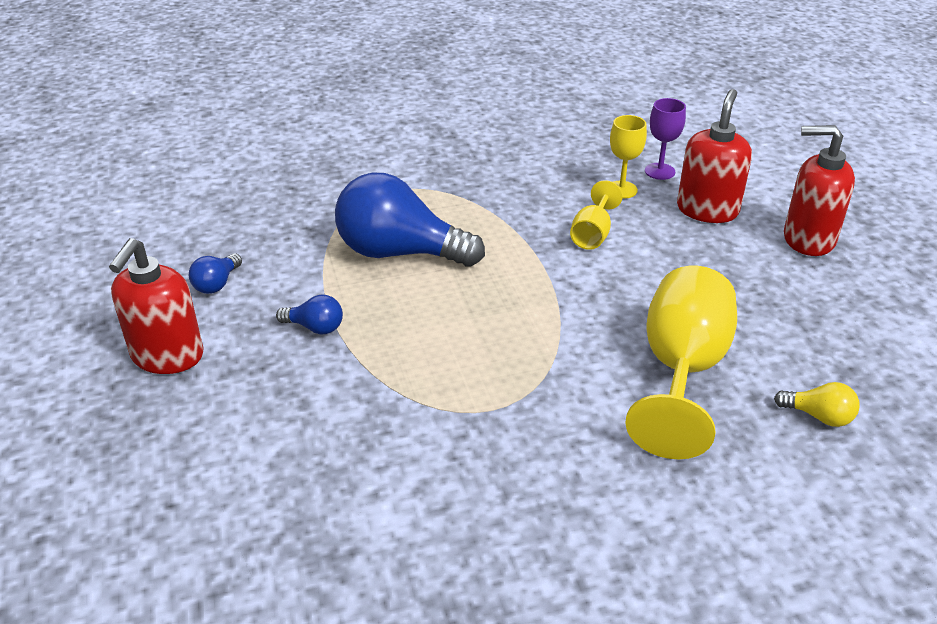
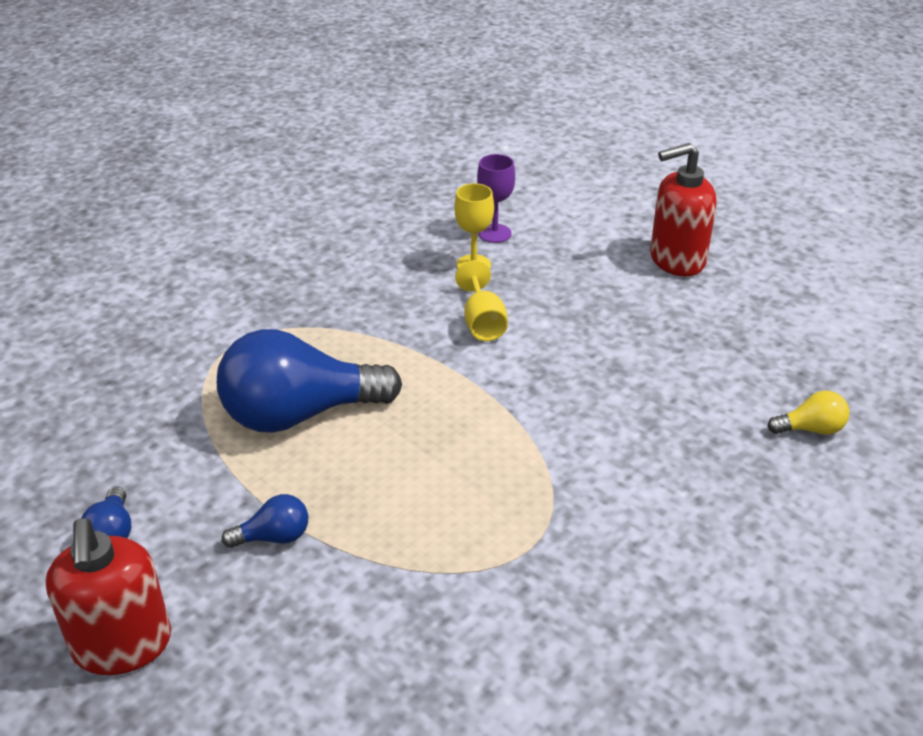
camera: 30 degrees left, 0 degrees up
(681, 371) = (670, 434): yellow goblet -> none
(707, 210) = (569, 260): red soap dispenser -> none

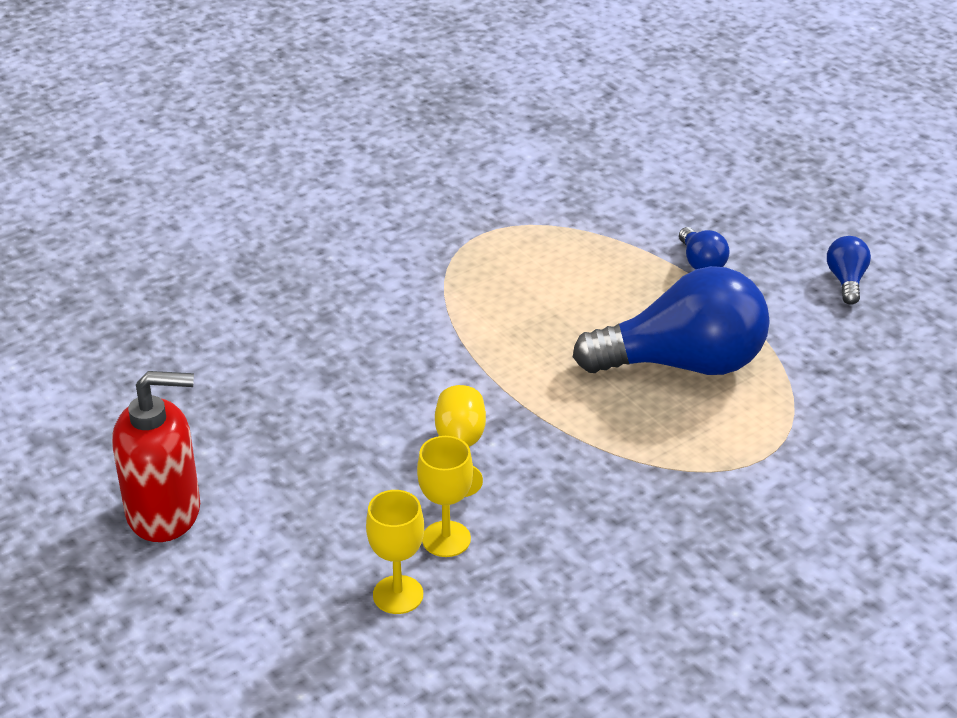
camera: 170 degrees left, 0 degrees up
(122, 645) = (811, 209): red soap dispenser -> none
(274, 537) = (701, 263): blue light bulb -> blue light bulb turned 105 degrees counterclockwise
(494, 233) = (398, 595): purple goblet -> yellow goblet
(810, 429) = (172, 292): yellow light bulb -> none

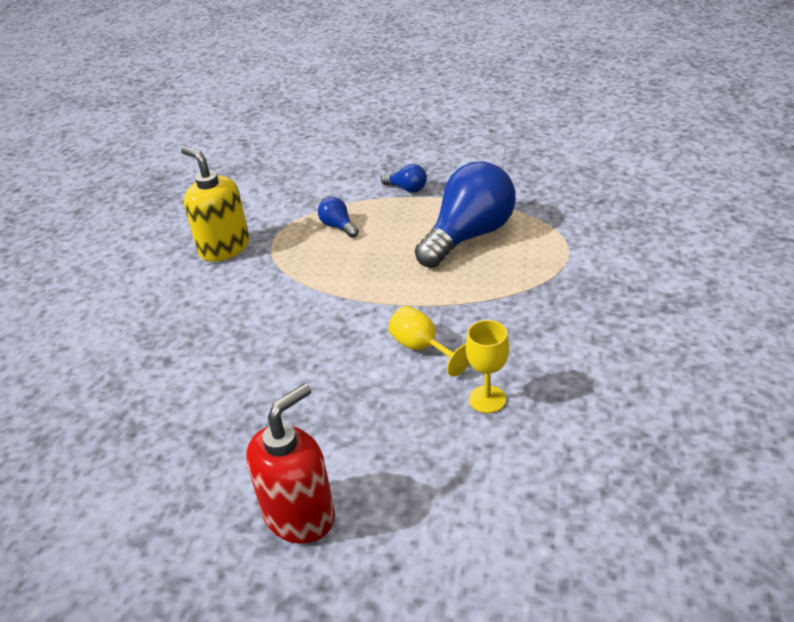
camera: 40 degrees left, 0 degrees up
(398, 595) = (508, 449): yellow goblet -> none
(424, 212) = (224, 248): none -> yellow soap dispenser
(846, 281) = (483, 159): blue light bulb -> blue light bulb (338, 226)

